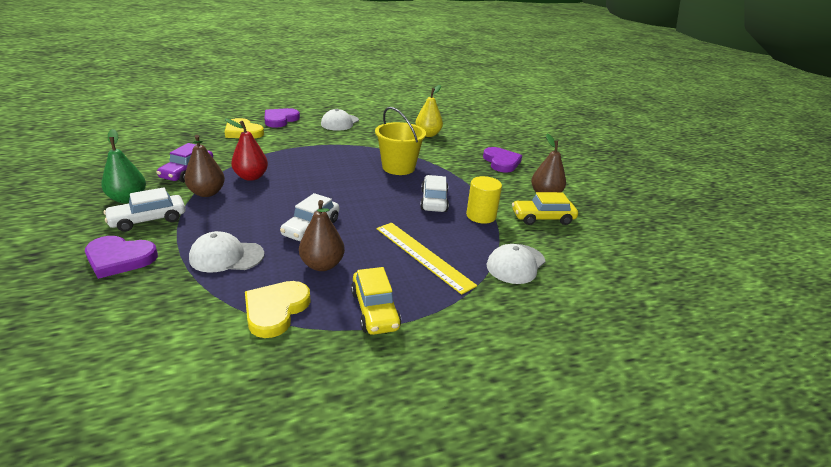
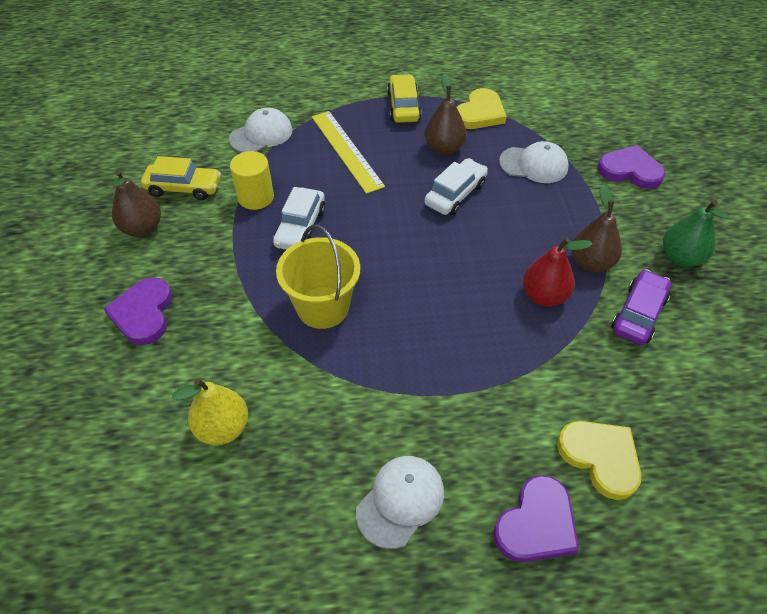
camera: 165 degrees left, 20 degrees up
(148, 220) = (635, 219): white car -> none

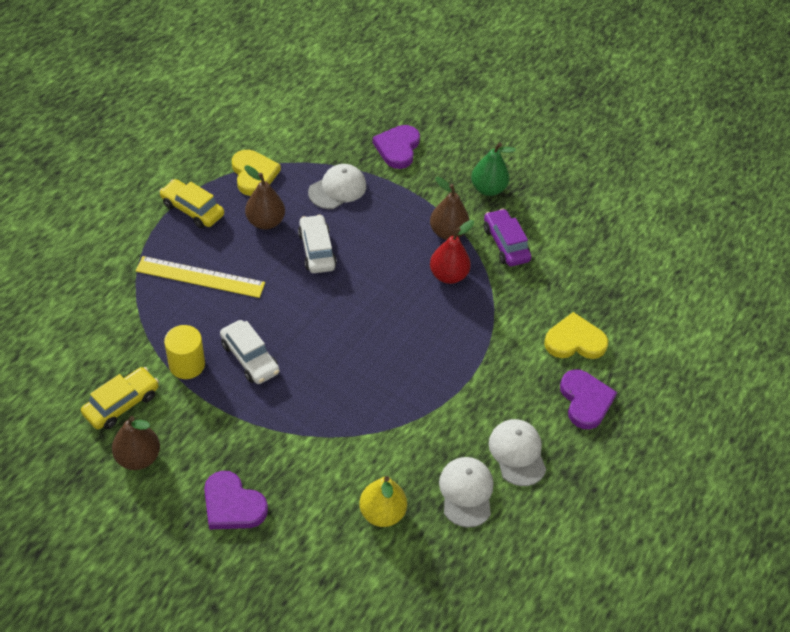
camera: 55 degrees left, 0 degrees up
(261, 134) = (117, 315): white cap -> white cap (466, 492)
(323, 307) = (338, 395): yellow bucket -> none
(630, 170) = (397, 148): purple heart -> purple heart turned 45 degrees counterclockwise

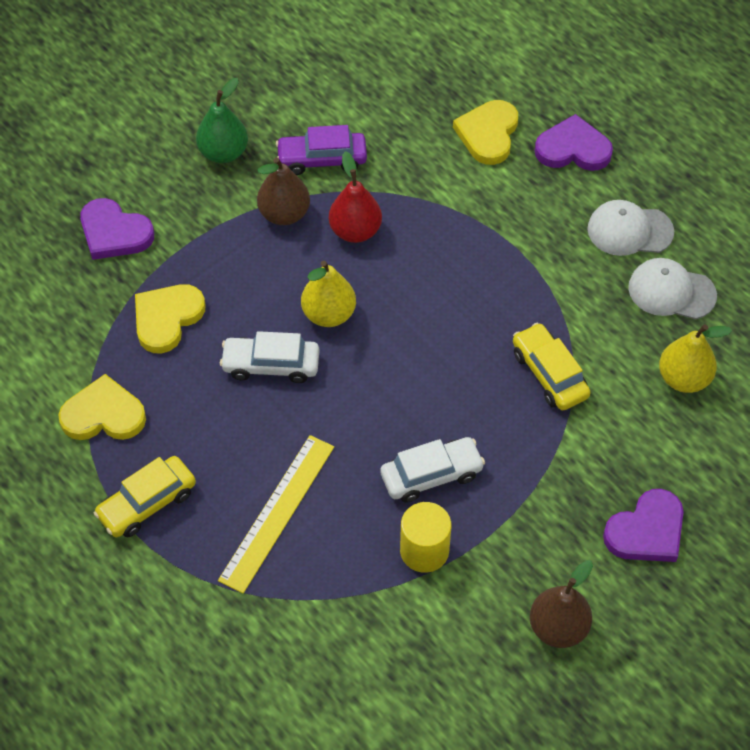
camera: 70 degrees left, 5 degrees up
(122, 404) = (470, 638): yellow car -> yellow car (549, 374)
(265, 222) = (200, 416): brown pear -> none
(337, 189) = (167, 318): white cap -> yellow heart
(369, 274) = (329, 314): none -> yellow pear

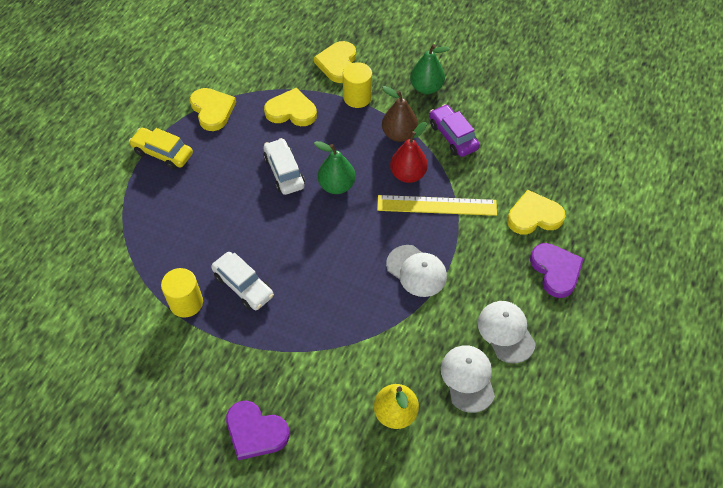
camera: 65 degrees right, 0 degrees up
(114, 233) = (337, 64): purple heart -> yellow heart
(191, 234) = (357, 97): none -> yellow cylinder
(277, 512) = (182, 216): yellow ruler -> yellow ruler (436, 205)
(329, 314) = (336, 186): yellow pear -> green pear
(505, 281) = (416, 271): none -> white cap
(549, 374) = (355, 325): yellow car -> none
(558, 628) = (158, 401): brown pear -> none

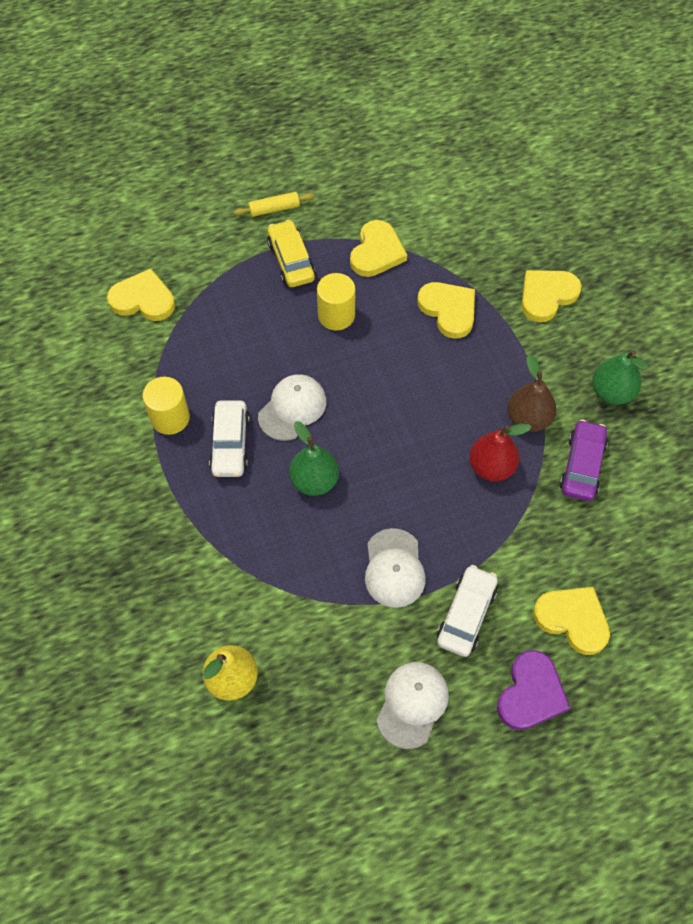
camera: 45 degrees right, 5 degrees up
(86, 248) = (143, 299): none -> yellow heart
(117, 132) = (274, 209): none -> yellow rolling pin
(255, 432) = (107, 582): purple heart -> none
(284, 172) = (377, 366): white car -> white car (466, 615)
(336, 186) = (411, 420): green pear -> green pear (314, 481)
(357, 97) = (528, 347): yellow cylinder -> yellow cylinder (336, 315)
(436, 205) = (485, 522): yellow ruler -> none
(468, 378) = (328, 712): white cap -> white cap (292, 408)

